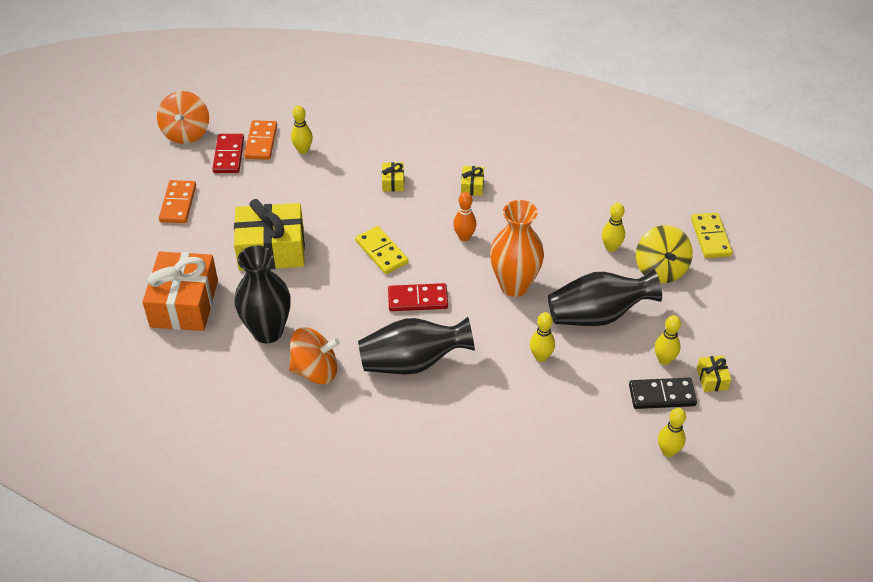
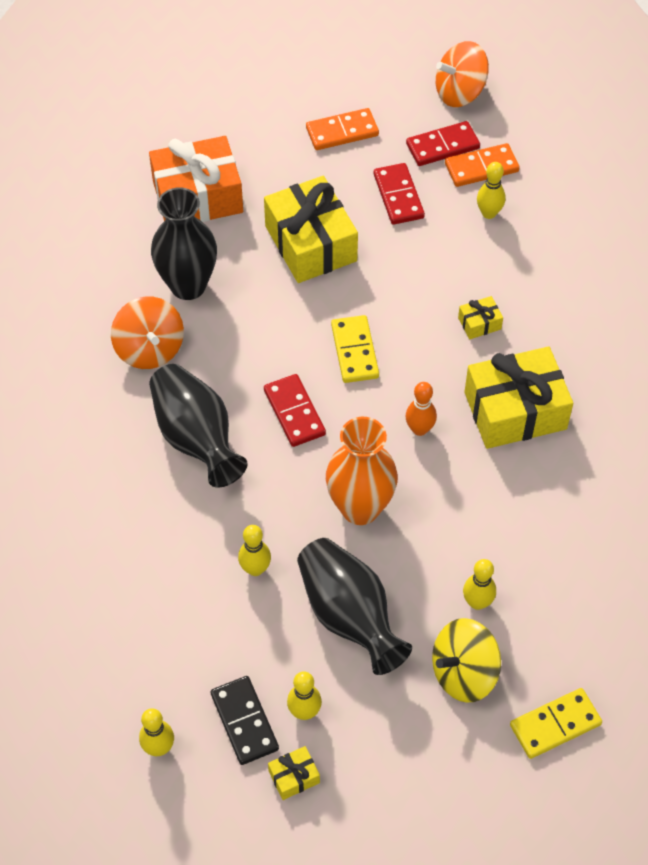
camera: 70 degrees right, 10 degrees up
(258, 190) = (398, 196): none -> red domino
(382, 252) = (355, 351): yellow domino -> yellow domino turned 45 degrees counterclockwise
(472, 186) = (515, 410): yellow gift -> yellow gift, size x2.35

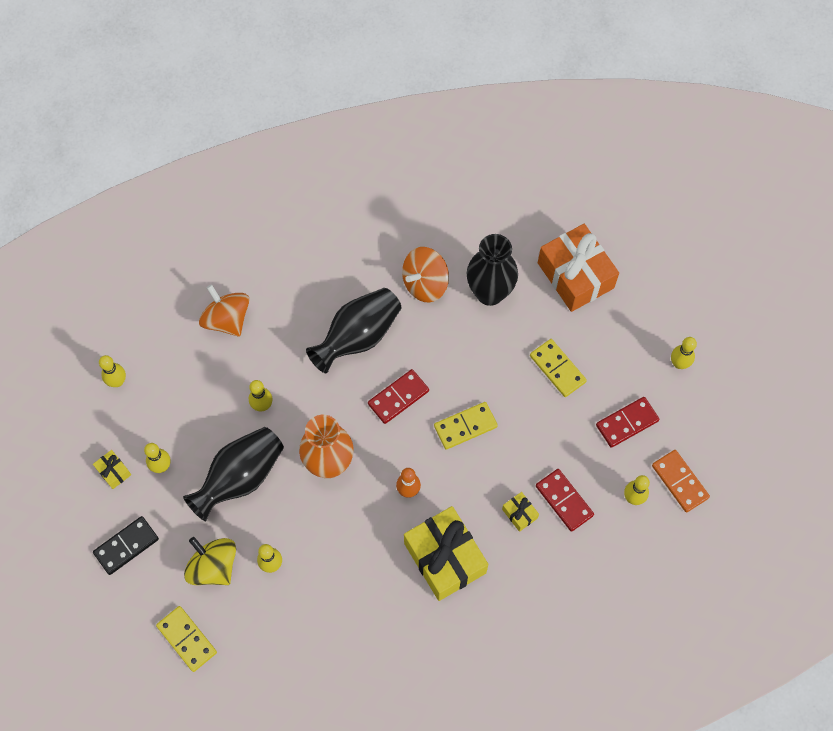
camera: 75 degrees right, 10 degrees up
(244, 721) = (146, 430): black domino -> black domino (126, 546)
(311, 243) = (557, 369): yellow gift -> yellow domino
(342, 131) = (679, 363): orange domino -> yellow bowling pin
(442, 146) = (691, 445): red domino -> red domino (564, 501)
(460, 92) = (756, 446): orange spinning top -> orange spinning top (227, 319)

